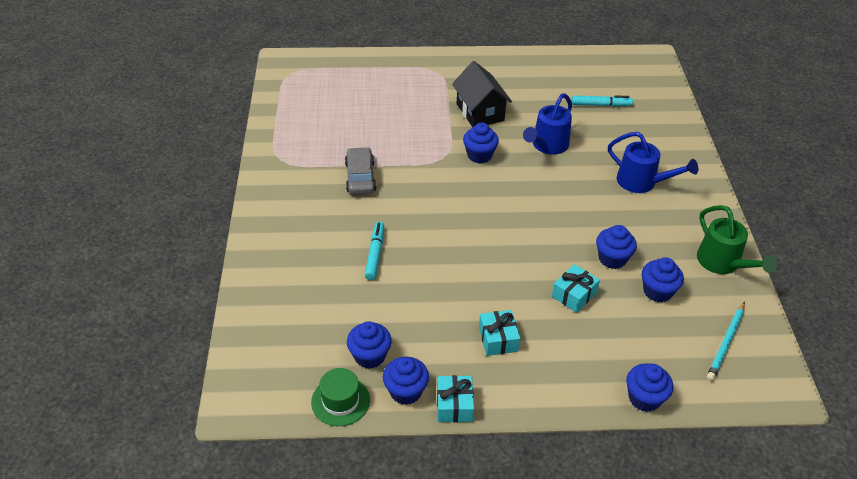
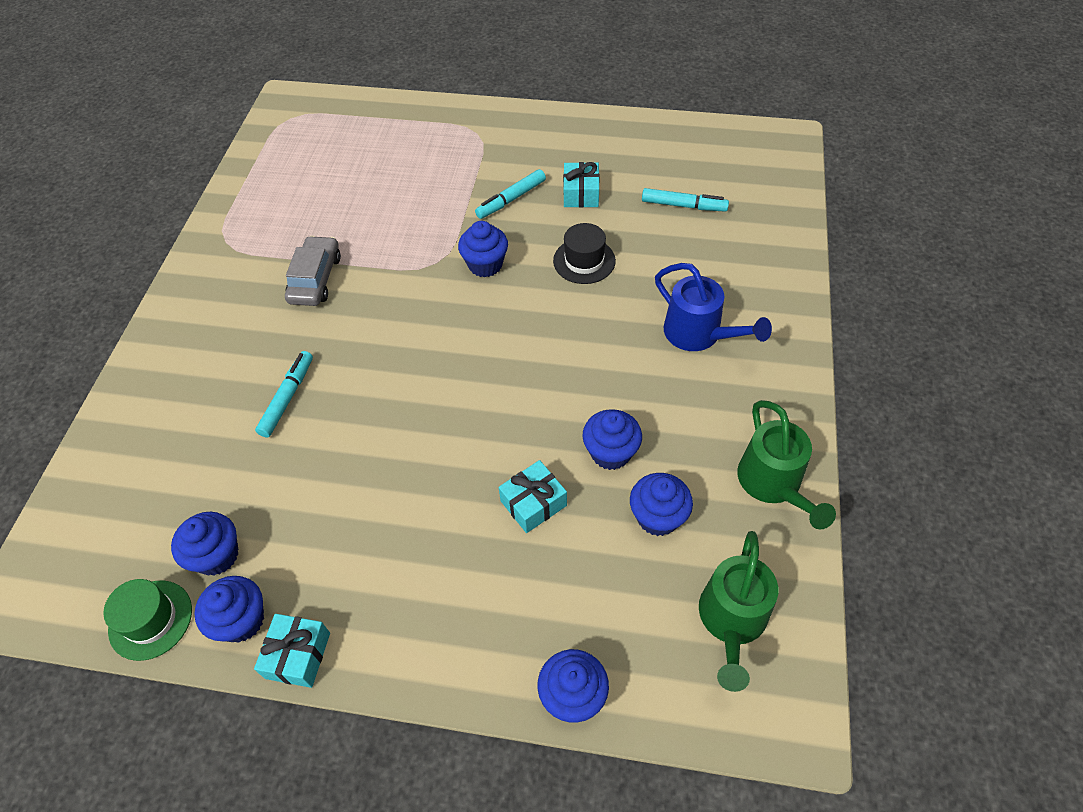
camera: 15 degrees right, 10 degrees up
(480, 112) = (511, 199): black house -> turquoise marker
(498, 339) = (399, 558): turquoise gift -> turquoise gift (581, 194)
(547, 146) = (584, 261): blue watering can -> black hat
(726, 343) = (731, 622): turquoise pencil -> green watering can

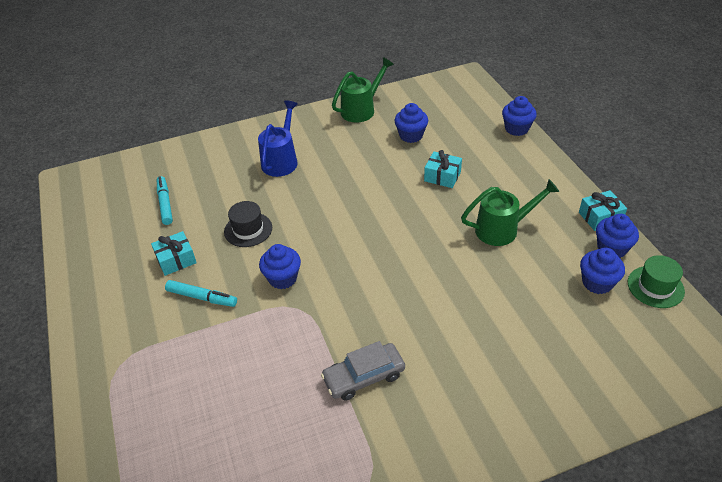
camera: 120 degrees left, 10 degrees down
(287, 398) = (476, 320): turquoise marker -> none
(610, 452) = (388, 163): blue cupcake -> none
(731, 622) = (441, 101): green watering can -> green watering can (503, 229)

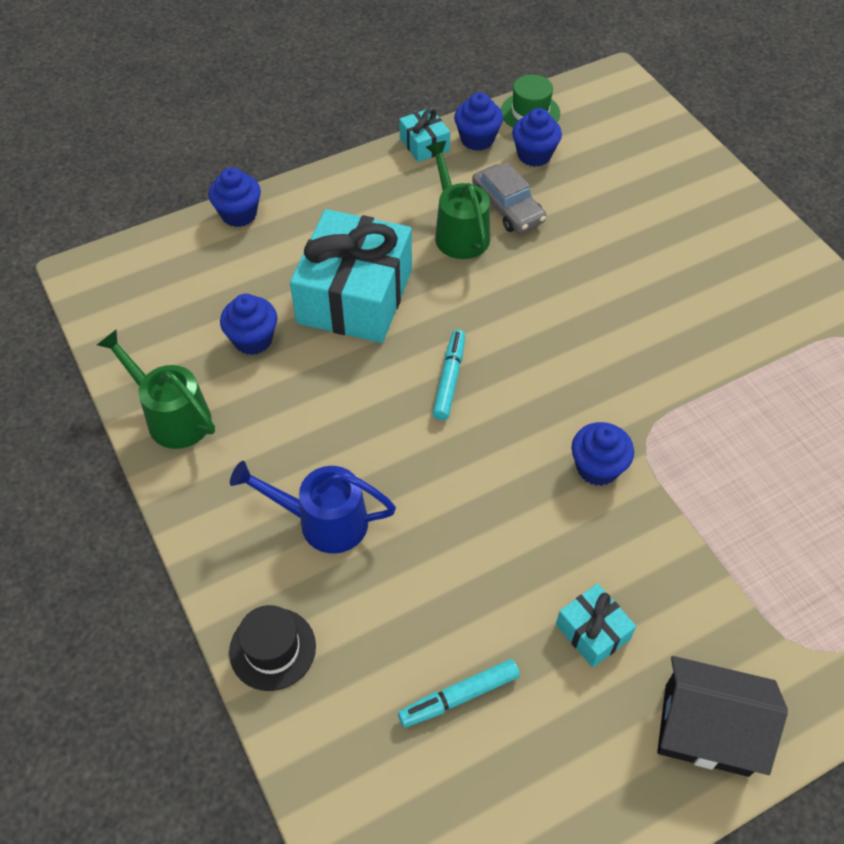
camera: 100 degrees left, 10 degrees up
(99, 300) = (706, 729): none -> black house
(202, 297) = (659, 569): turquoise marker -> turquoise marker (449, 379)
(248, 229) = (505, 537): black hat -> black hat (272, 649)
(364, 376) = (729, 355): grey car -> grey car (507, 207)
(442, 176) = (355, 296): turquoise gift -> turquoise gift, size x2.21

